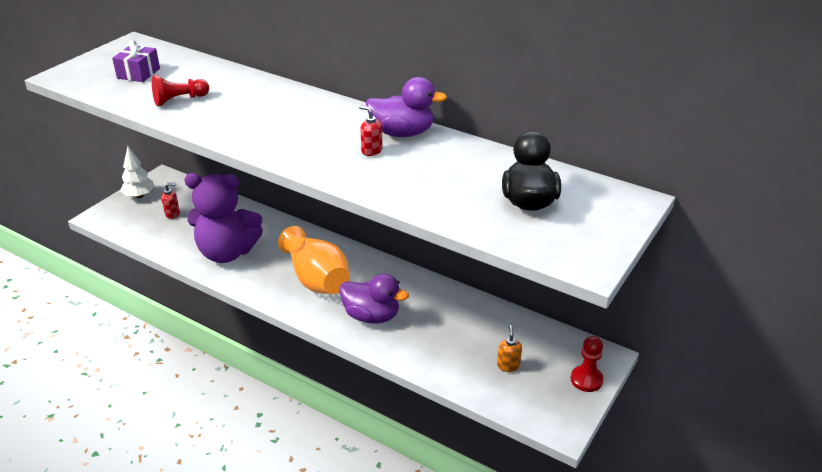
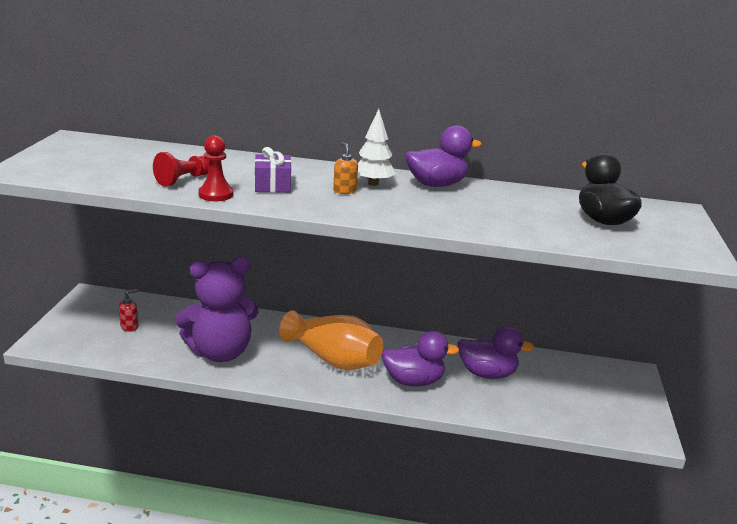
camera: 25 degrees left, 10 degrees down
(138, 73) = (110, 162): purple gift -> purple gift (272, 185)
(139, 196) = (76, 316): white tree -> white tree (373, 184)
(371, 151) = (426, 200): red soap dispenser -> none
(448, 324) = (487, 373): none -> purple duck
(508, 365) = (567, 396): orange soap dispenser -> orange soap dispenser (344, 191)
(586, 380) = (637, 393): red pawn -> red pawn (216, 194)

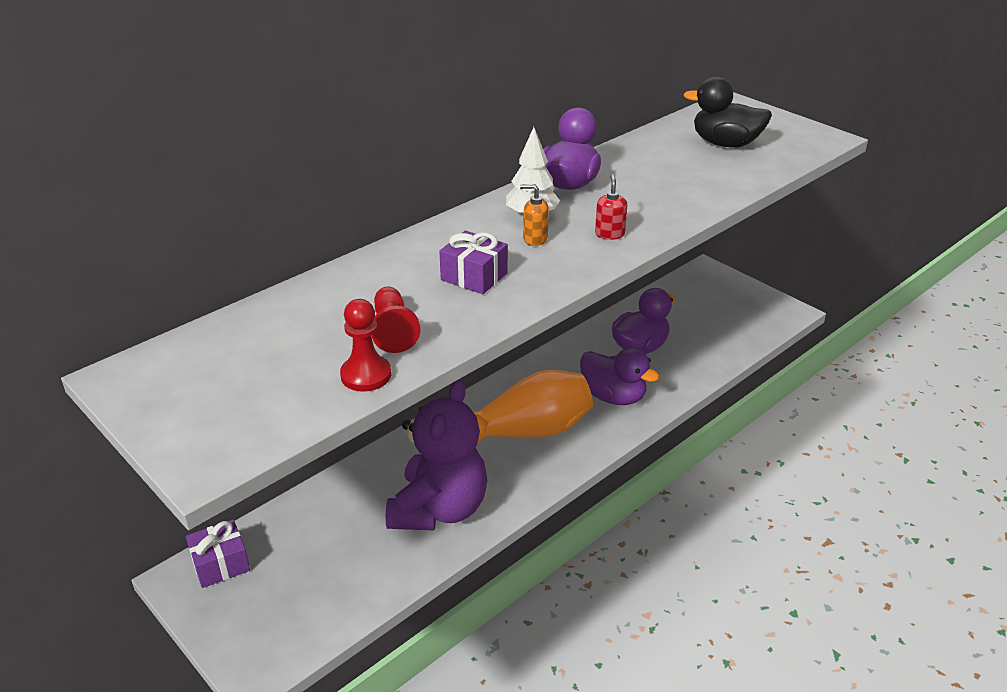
camera: 50 degrees left, 10 degrees up
(110, 301) = (220, 564): none -> purple gift
(129, 327) = (305, 567): red soap dispenser -> red soap dispenser (609, 234)
(216, 194) = (464, 323): red pawn -> red pawn (366, 375)
(413, 381) = (613, 396): purple duck -> purple duck turned 90 degrees clockwise

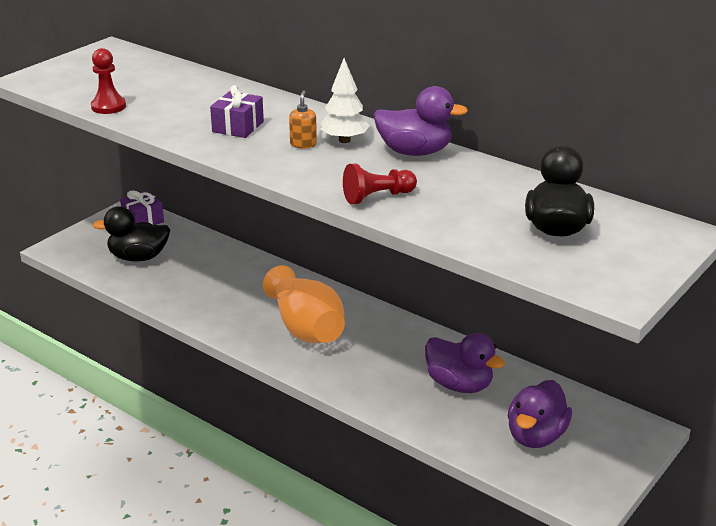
camera: 80 degrees right, 5 degrees down
(325, 570) = (138, 257): none -> black duck
(393, 331) = (160, 108): red pawn -> red pawn (377, 197)
(439, 509) = (202, 294): purple teddy bear -> none
(609, 234) = (322, 174): red soap dispenser -> none
(613, 396) = (368, 371): purple duck -> purple duck (536, 436)

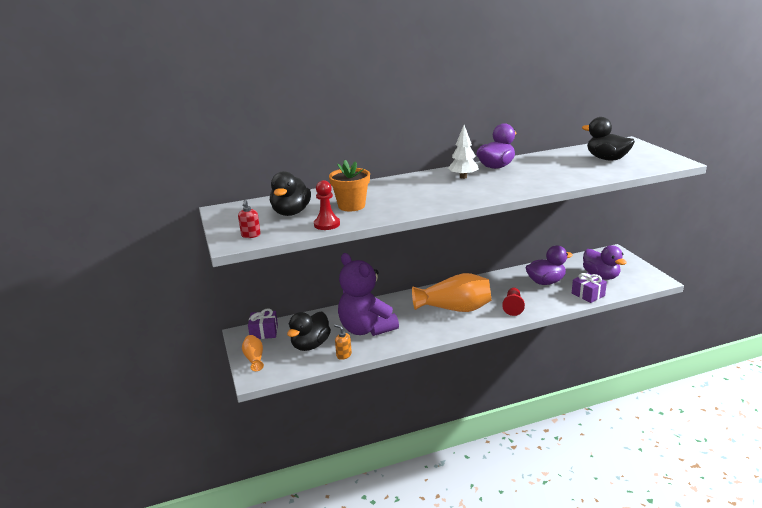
camera: 55 degrees left, 5 degrees down
(51, 81) = (251, 235): none -> red soap dispenser
(88, 235) = (254, 359): none -> orange vase
(129, 80) = (291, 212): none -> black duck
(175, 103) = (351, 206): none -> orange flower pot
(201, 280) = (366, 329): none -> purple teddy bear
(238, 127) = (411, 196): purple gift -> purple gift (588, 294)
(303, 144) = (456, 186): orange soap dispenser -> orange soap dispenser (343, 355)
(377, 197) = (541, 182): red pawn -> red pawn (513, 307)

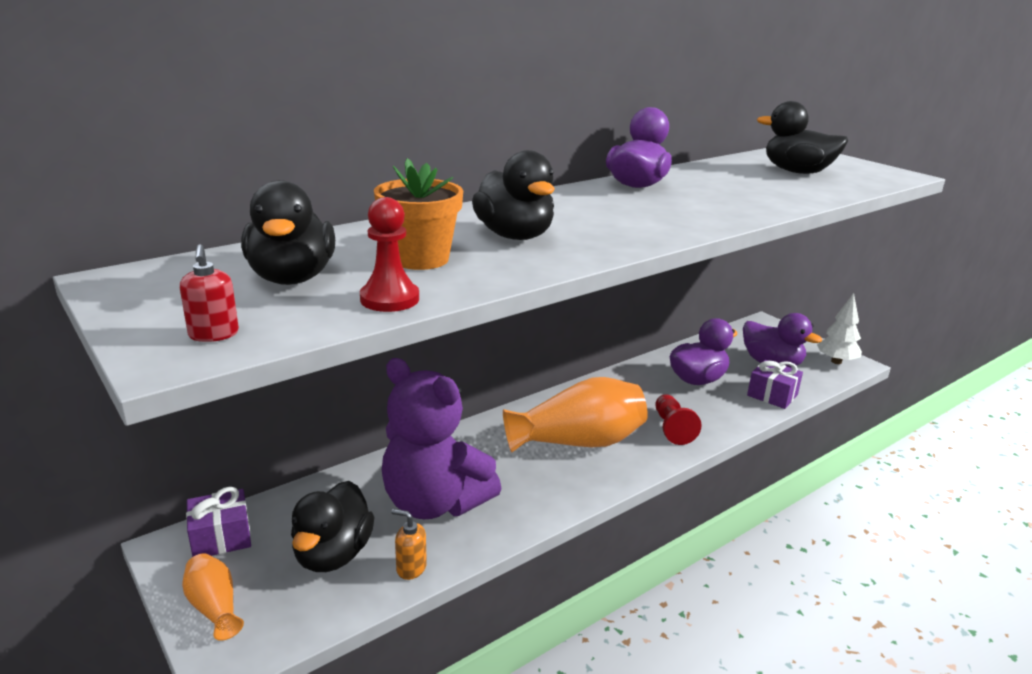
camera: 20 degrees left, 0 degrees up
(404, 195) = (514, 236): none -> black duck
(463, 177) = (596, 202): white tree -> white tree (836, 361)

